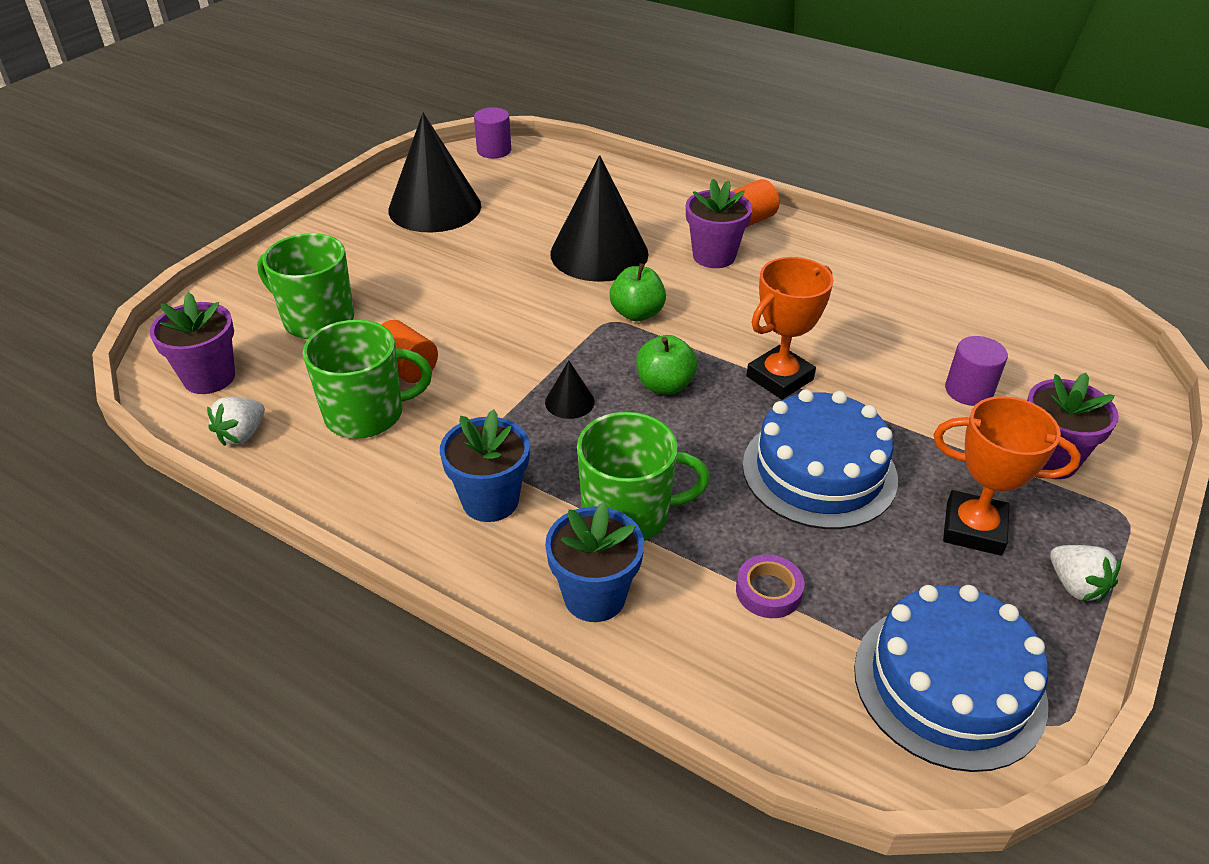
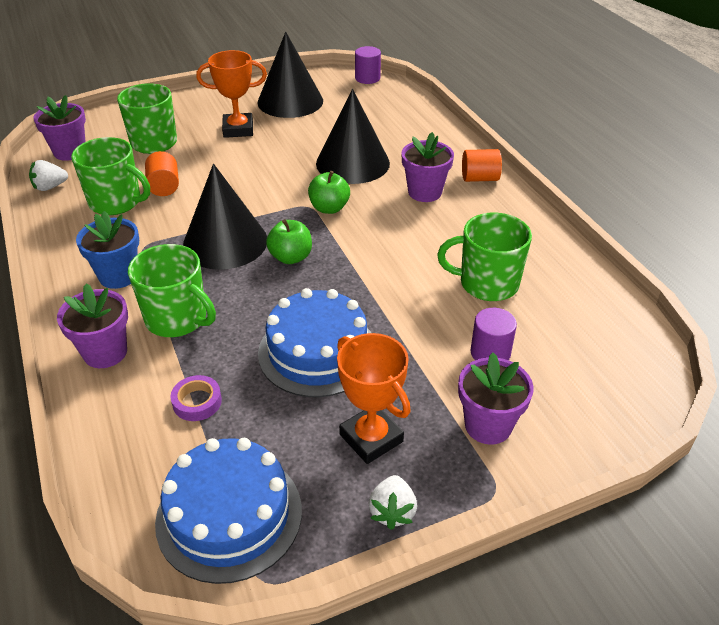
camera: 35 degrees right, 0 degrees up
(569, 402) = (225, 242): black cone -> black cone, size x2.38
(594, 596) = (105, 352): blue flower pot -> purple flower pot
(779, 378) = (367, 285): orange trophy -> orange trophy (238, 129)
(885, 325) = (487, 284): none -> green mug

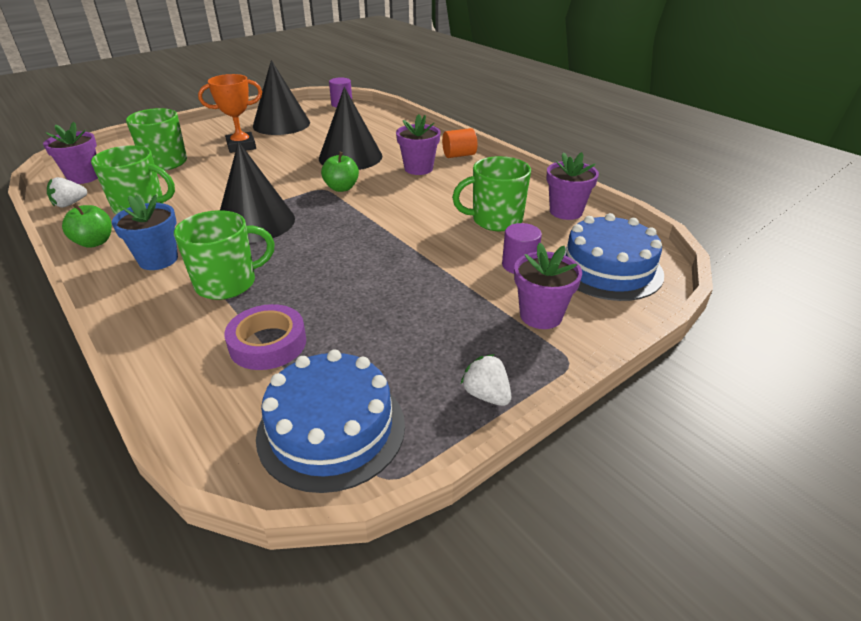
camera: 15 degrees left, 5 degrees down
(105, 352) = (161, 320): purple flower pot -> purple flower pot (566, 211)
(164, 187) = (184, 191): orange cylinder -> none
(177, 319) = (227, 283): green mug -> green mug turned 45 degrees counterclockwise
(197, 402) = (268, 343): purple tape -> purple tape, size x1.59
(291, 257) = (320, 225): green apple -> green apple (94, 242)
(317, 352) = (370, 287): blue cake -> blue cake (608, 269)
(371, 438) = (443, 342): orange trophy -> none
(392, 511) = (486, 395): white strawberry -> white strawberry turned 150 degrees clockwise

